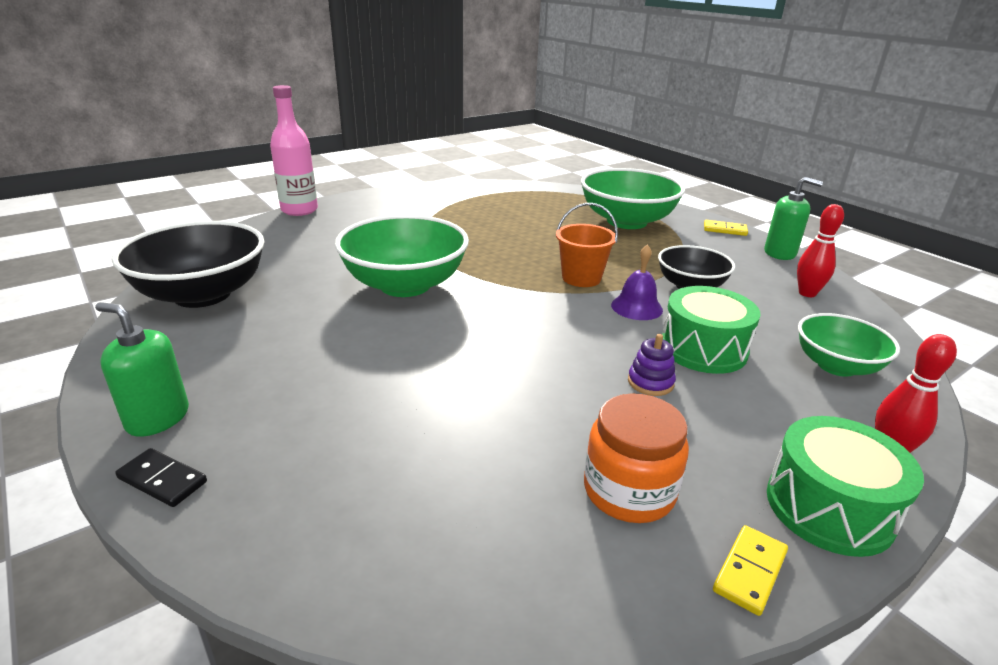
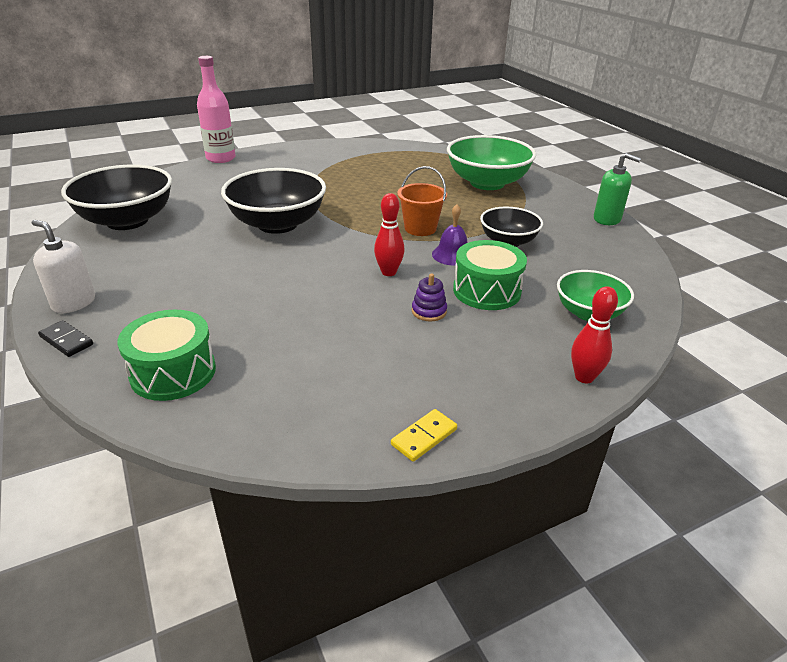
camera: 10 degrees right, 5 degrees up
(158, 418) = (74, 303): green soap dispenser -> white soap dispenser
(405, 285) = (277, 224): green bowl -> black bowl
(629, 491) = (369, 380): orange jar -> none
(725, 230) = (571, 195): yellow domino -> none
(807, 293) = (606, 254): red bowling pin -> red bowling pin (388, 272)
(829, 507) = (509, 407): green drum -> green drum (173, 372)

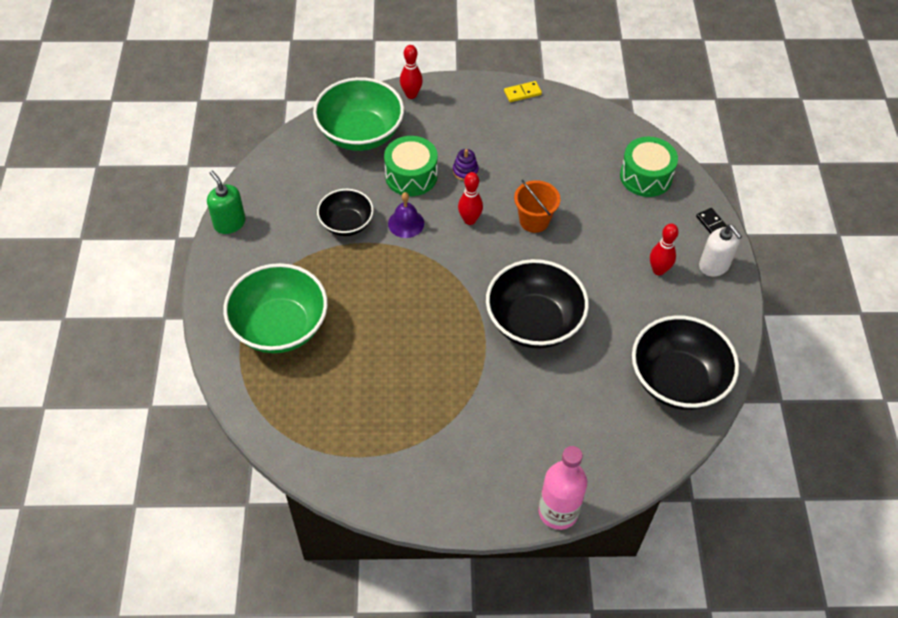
camera: 155 degrees left, 20 degrees up
(148, 283) = (658, 270): none -> red bowling pin
(420, 228) = (407, 269): orange bucket -> orange bucket (534, 220)
(588, 313) = (360, 134): green bowl -> green bowl, size x1.69

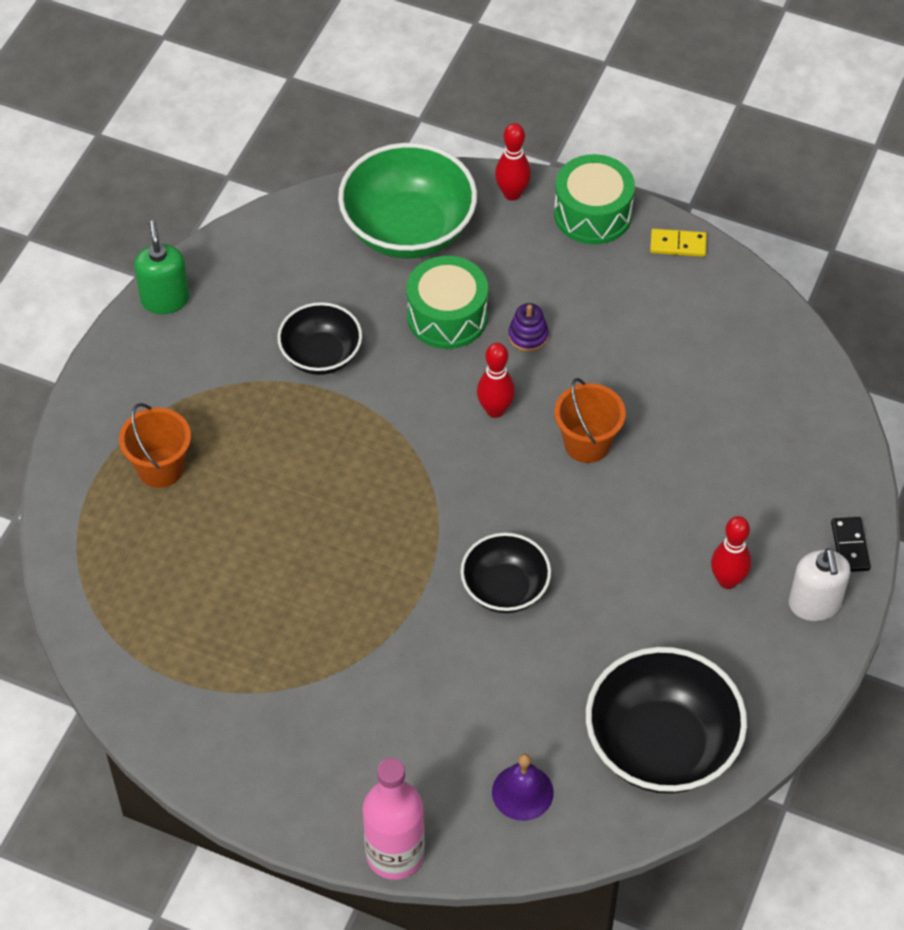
camera: 25 degrees right, 0 degrees up
(280, 327) = (160, 468): green bowl -> orange bucket
(406, 223) = (403, 383): purple bell -> purple bell (522, 792)
(534, 322) = (505, 589): black bowl -> black bowl, size x0.59
(646, 176) = (791, 436): green drum -> green drum (592, 214)

